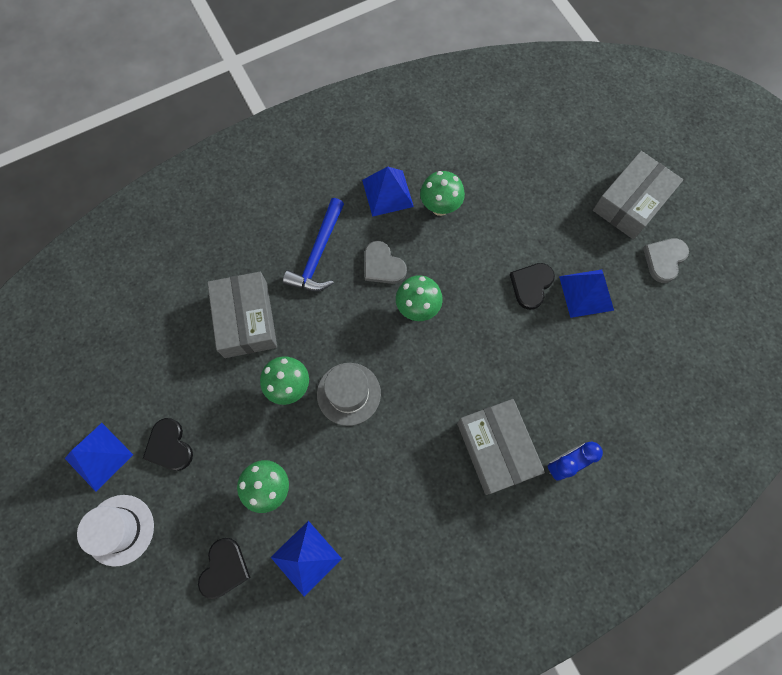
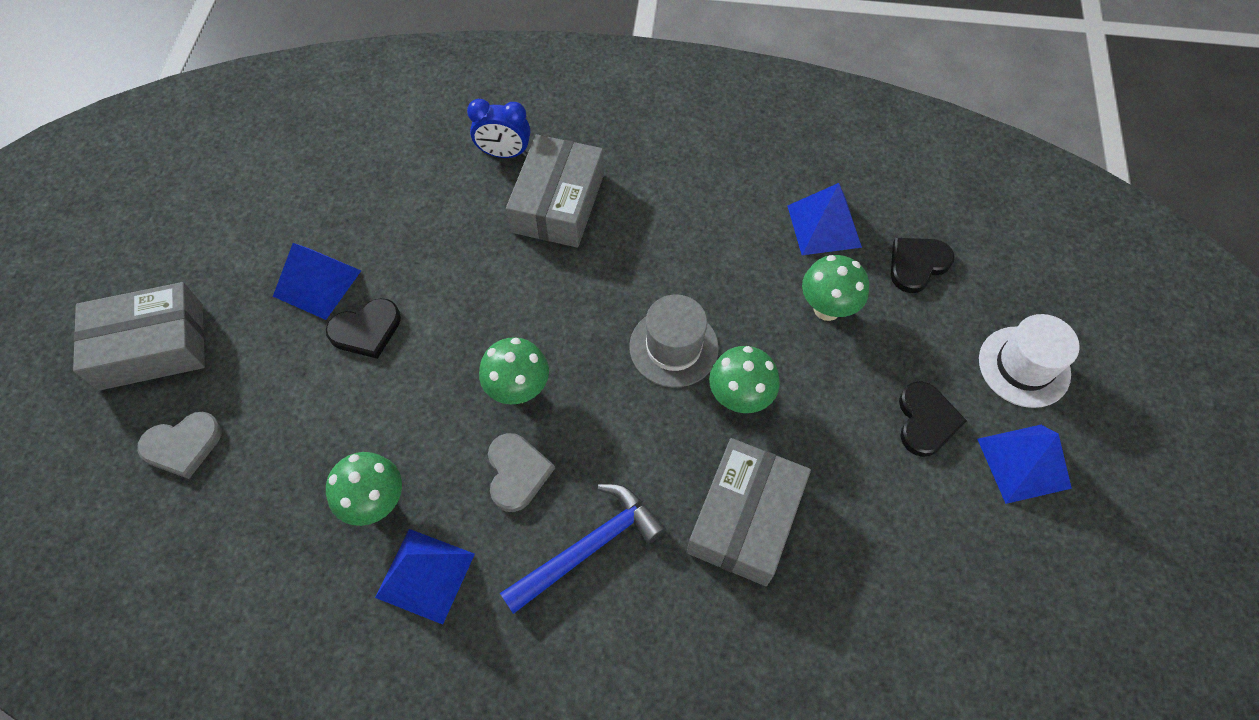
camera: 145 degrees left, 10 degrees down
(664, 259) = (197, 262): grey heart -> grey heart (183, 445)

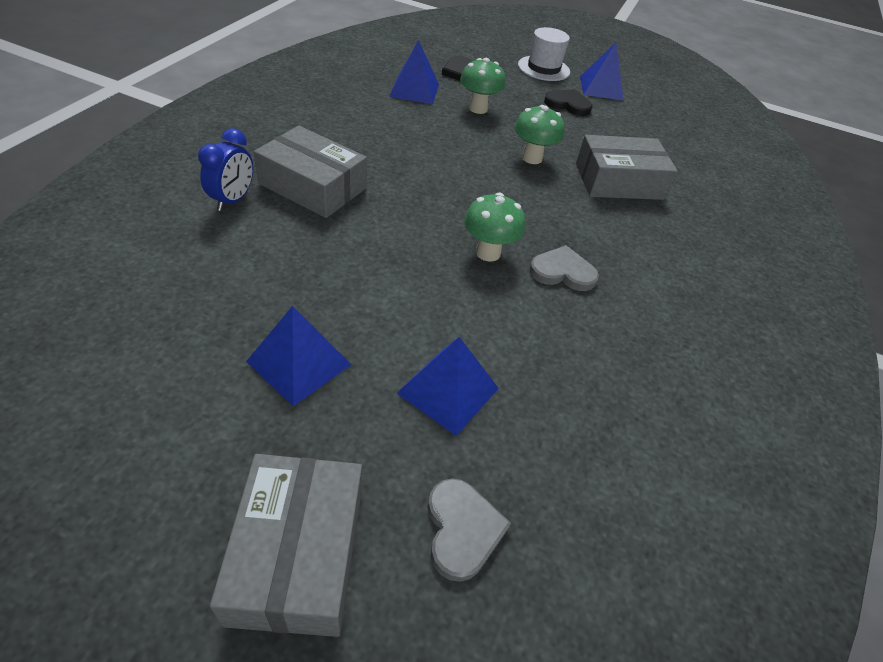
camera: 80 degrees left, 15 degrees down
(366, 330) = (381, 335): black heart -> none
(376, 503) = (572, 364): green mushroom -> none
(425, 575) = (644, 345): blue pyramid -> blue pyramid (448, 390)
(589, 547) = (630, 251): blue hammer -> none
(673, 347) = (481, 171): grey hat -> none
(745, 518) = (618, 181): grey box -> grey box turned 45 degrees counterclockwise

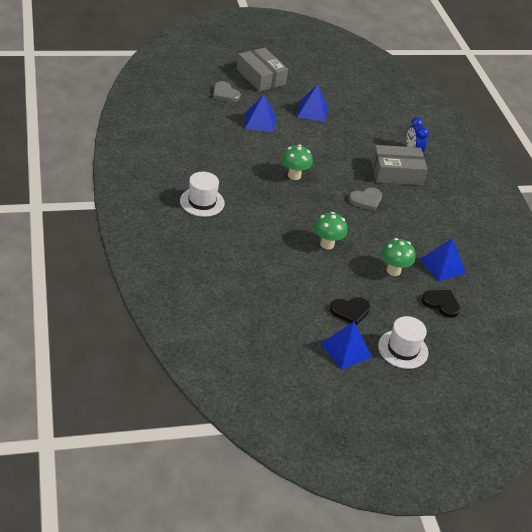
camera: 145 degrees right, 5 degrees down
(562, 272) = (256, 181): grey heart -> grey heart (366, 200)
(618, 181) = (269, 252): grey box -> none
(681, 278) = (202, 202): none -> white hat

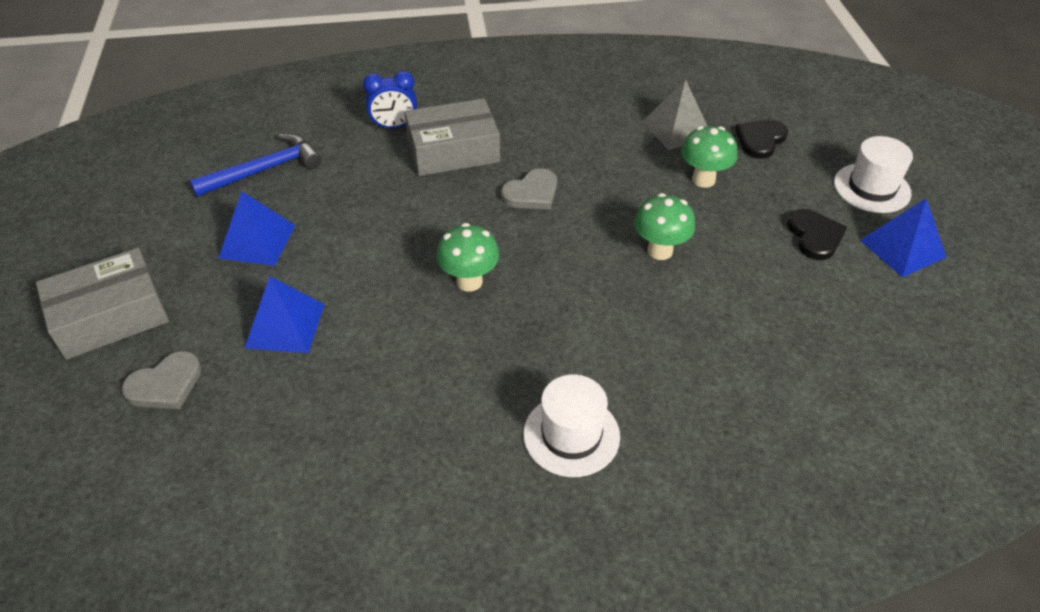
camera: 80 degrees left, 5 degrees up
(365, 110) = (264, 170): none -> blue hammer
(366, 200) = (531, 193): grey heart -> grey heart turned 75 degrees clockwise
(396, 173) = (453, 150): grey box -> grey box turned 75 degrees clockwise
(442, 266) = (677, 129): blue pyramid -> grey pyramid

